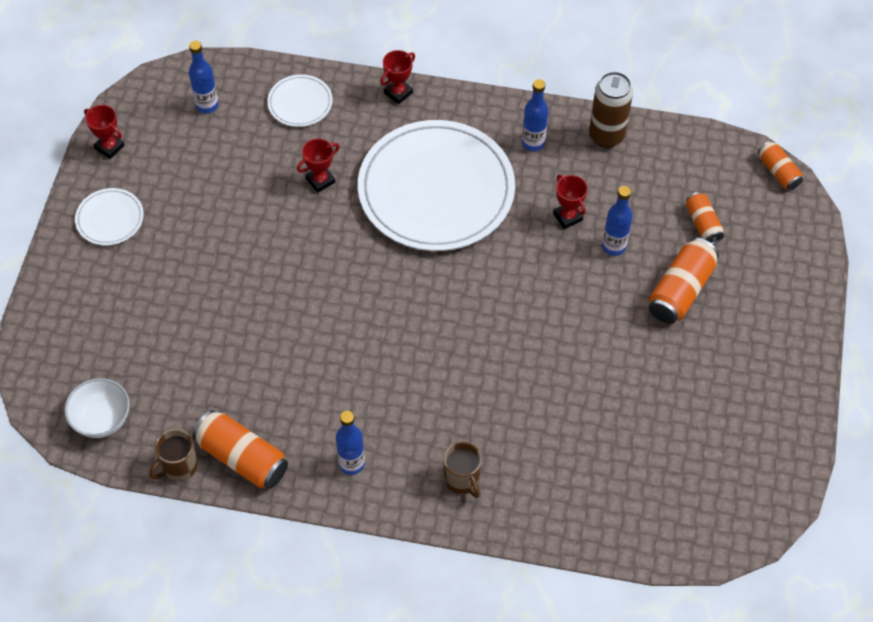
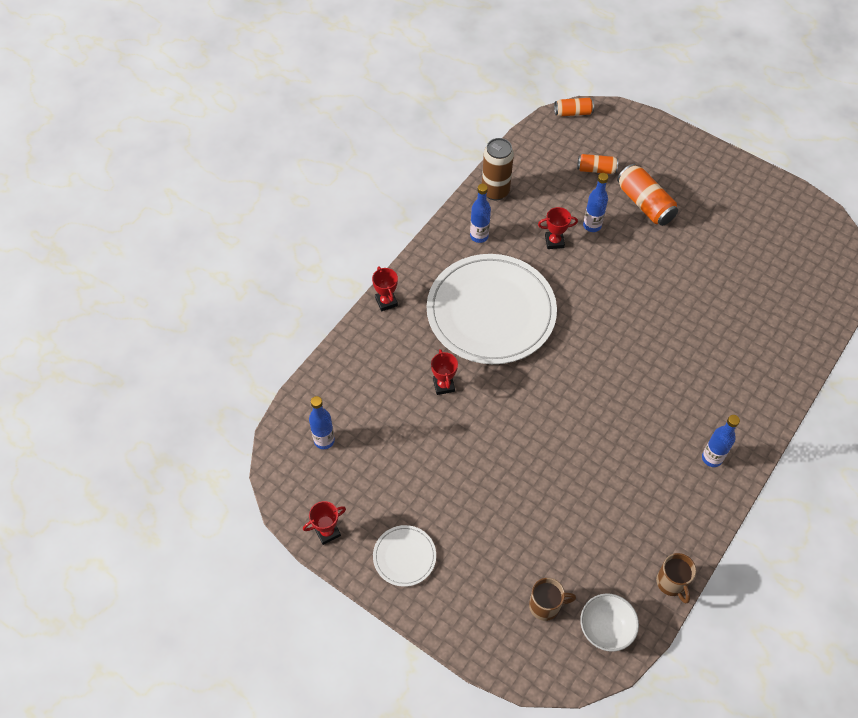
camera: 65 degrees left, 0 degrees up
(242, 458) = (680, 533): orange can -> none
(300, 103) = (359, 372): white plate -> none
(462, 479) = (749, 391): brown mug -> brown mug (545, 605)

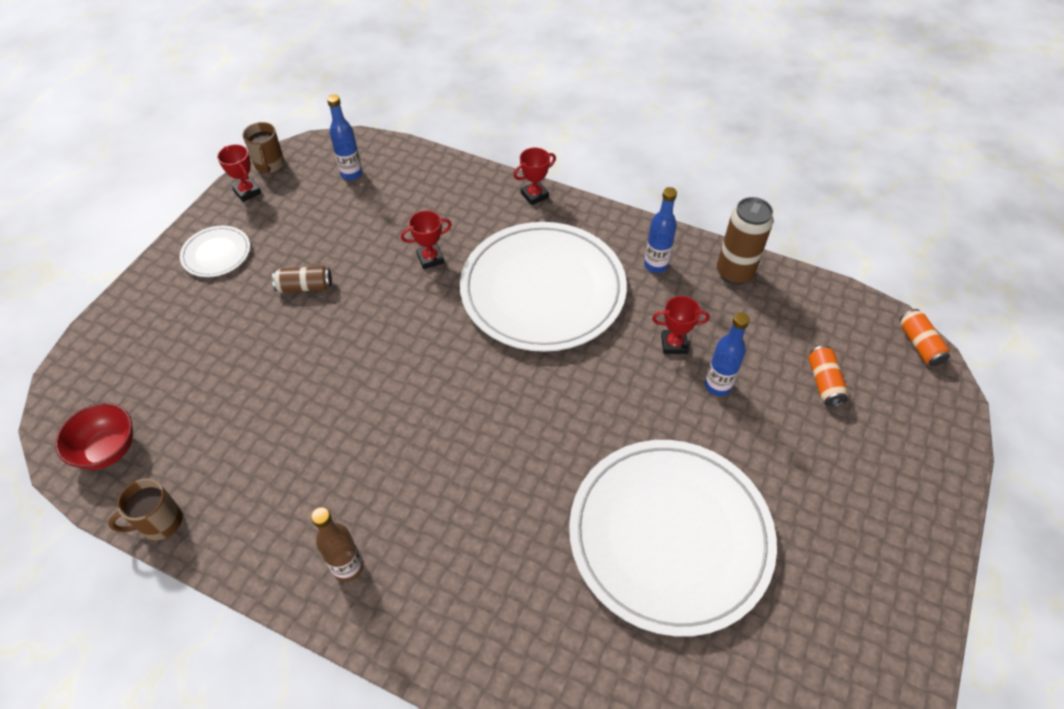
camera: 80 degrees right, 5 degrees down
(458, 482) = (305, 286): none -> brown can
(545, 605) = (145, 385): brown mug -> brown mug (269, 165)
(554, 241) = (674, 344): red trophy -> red trophy turned 75 degrees counterclockwise
(605, 629) = (108, 449): white bowl -> red bowl
(645, 203) = (785, 451): orange can -> none
(699, 276) = (670, 536): none -> white plate
(712, 458) = (348, 567): blue bottle -> brown bottle

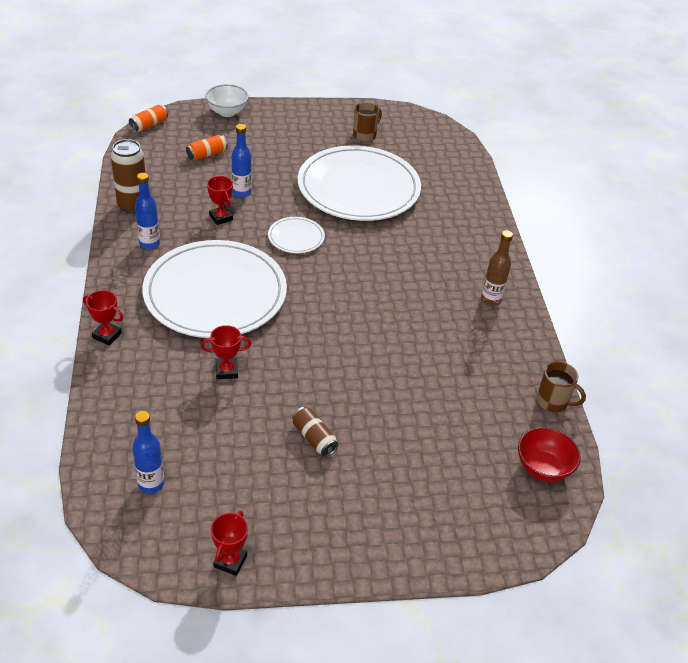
camera: 125 degrees left, 10 degrees down
(216, 253) = (325, 530): white plate -> white plate (296, 237)
(269, 165) = (177, 568): brown mug -> brown mug (365, 135)
(430, 258) = (226, 371): red trophy -> red trophy turned 45 degrees counterclockwise
(938, 452) = (227, 112): none -> white bowl

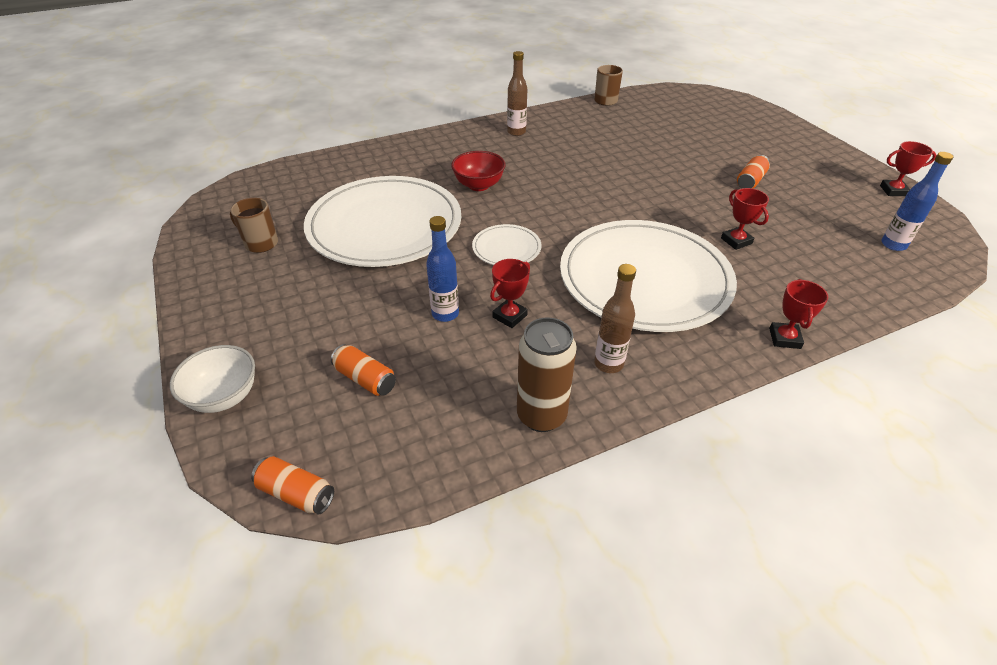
camera: 105 degrees left, 0 degrees up
(149, 244) = (608, 364): blue bottle -> brown bottle
(314, 438) = (750, 181): brown can -> orange can
(543, 468) = (669, 99): red bowl -> red bowl (479, 185)

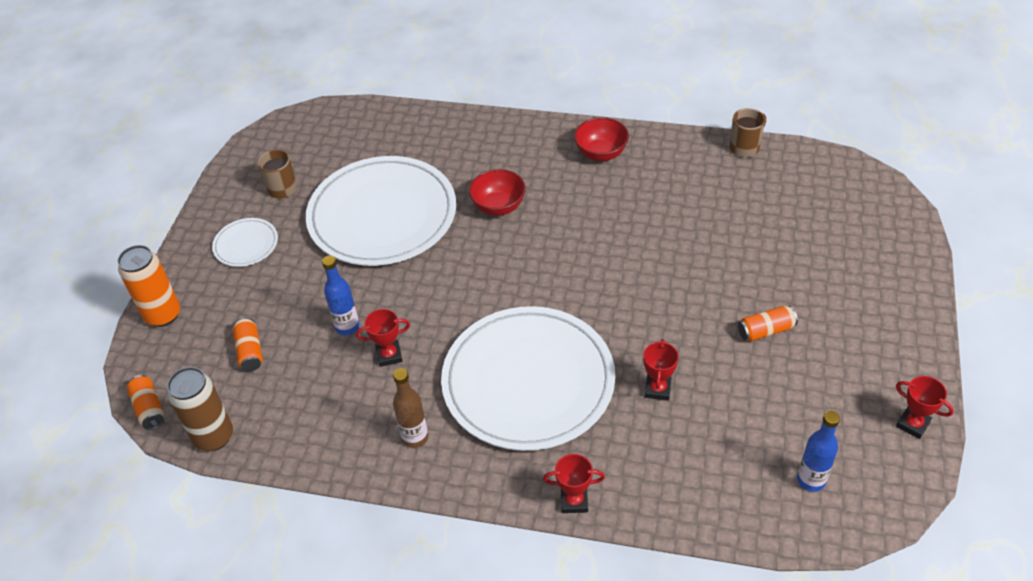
camera: 40 degrees right, 5 degrees up
(224, 397) = (163, 315): white bowl -> orange can
(506, 248) = (452, 289): white plate -> white plate (246, 244)
(516, 132) = (601, 153): brown bottle -> red bowl
(541, 415) = (329, 447): brown can -> brown can (214, 437)
(784, 338) = (574, 501): red trophy -> red trophy turned 45 degrees clockwise

